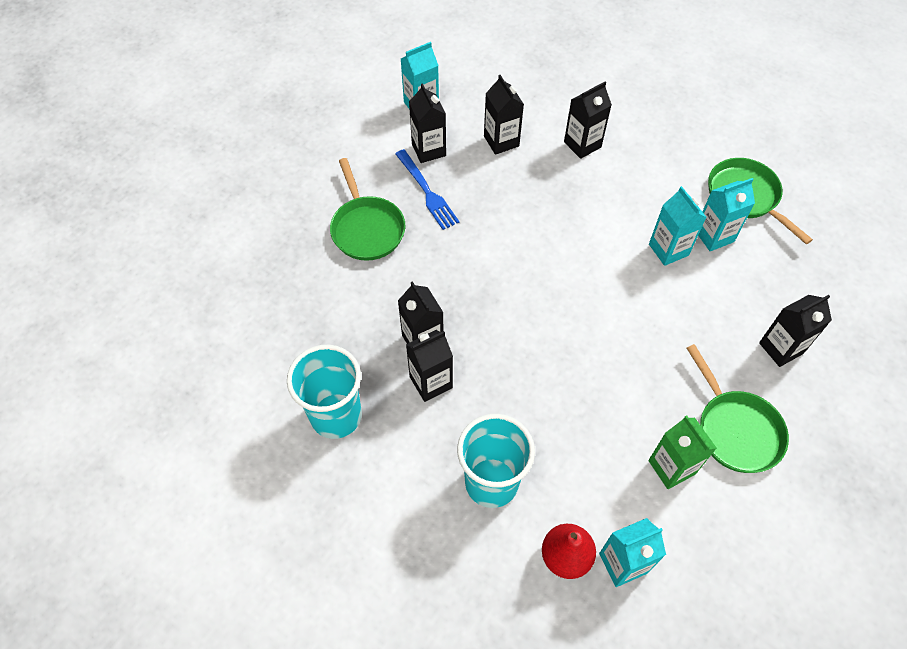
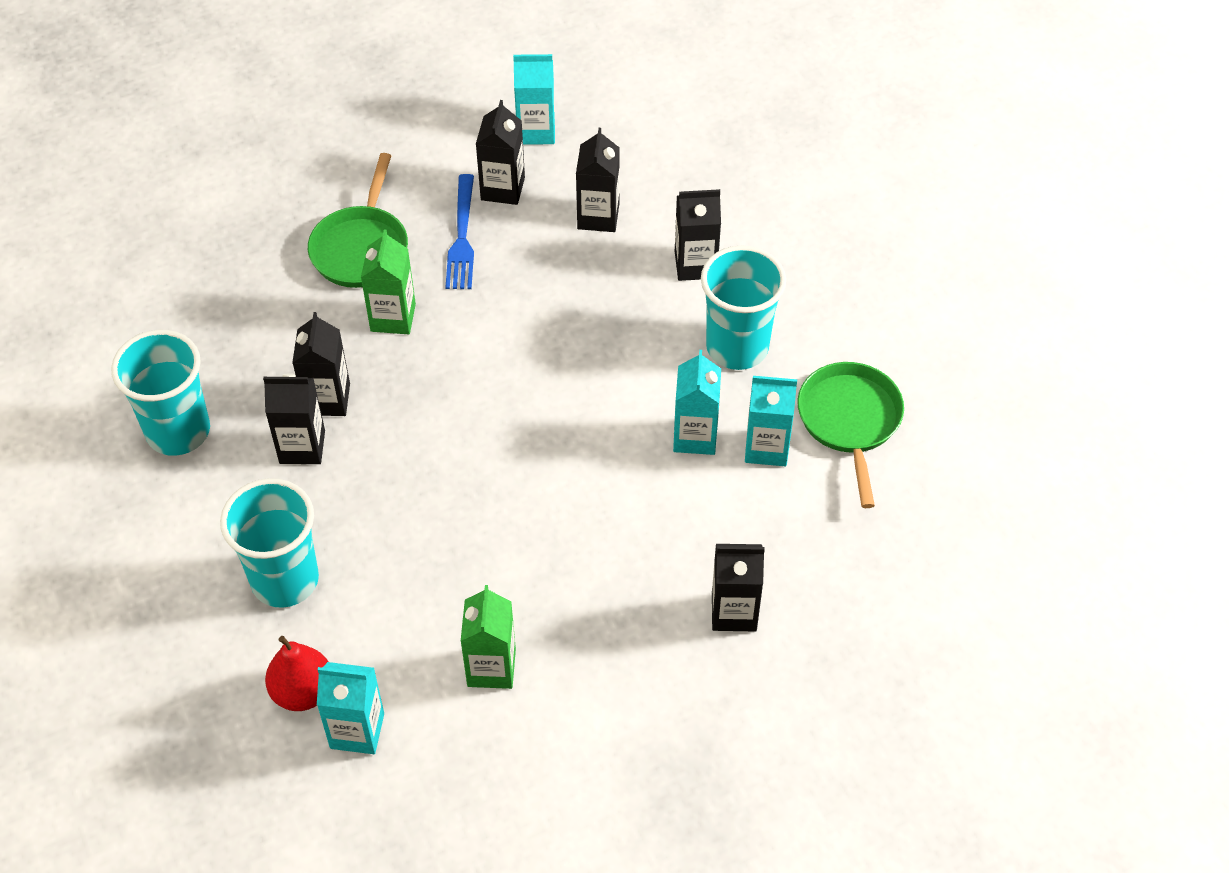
camera: 30 degrees right, 5 degrees down
(423, 264) = (393, 317): none -> green carton
(647, 183) = (737, 347): none -> turquoise cup
(735, 429) = (599, 668): green pan -> none

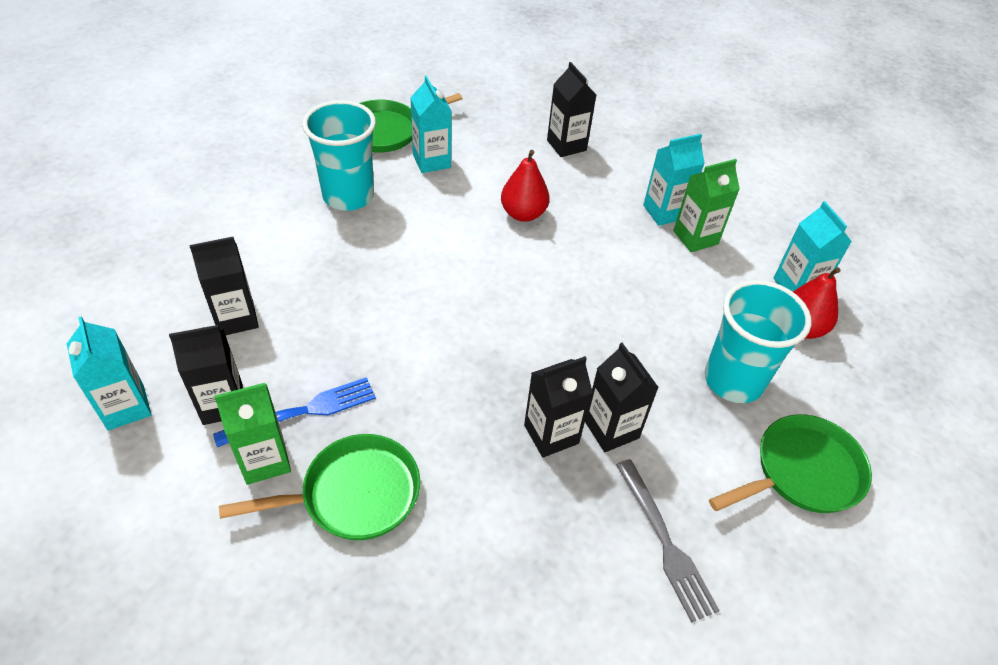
camera: 120 degrees left, 5 degrees down
(160, 574) = (801, 472): none -> green pan
(178, 431) = (666, 544): turquoise cup -> grey fork
(393, 317) = (431, 425): green carton -> green carton (265, 460)
(625, 503) = (523, 214): none -> red pear
(695, 265) = (271, 240): black carton -> none
(695, 436) = (444, 196): turquoise carton -> turquoise carton (664, 212)

